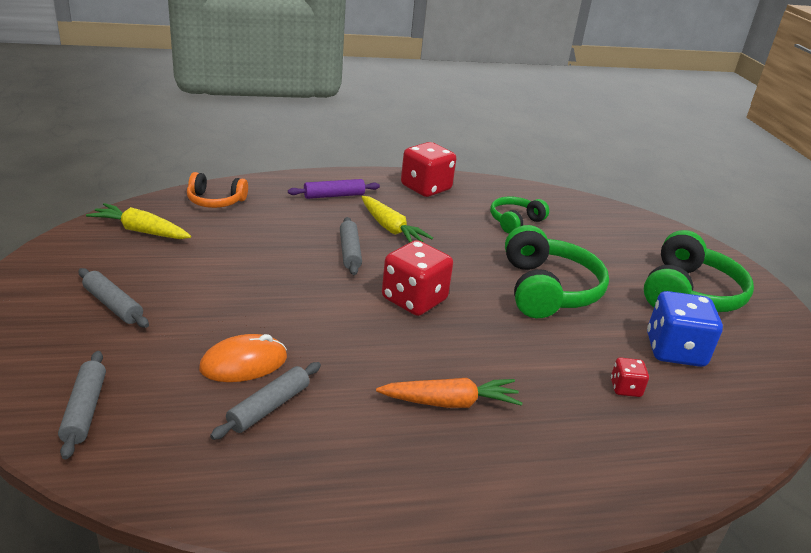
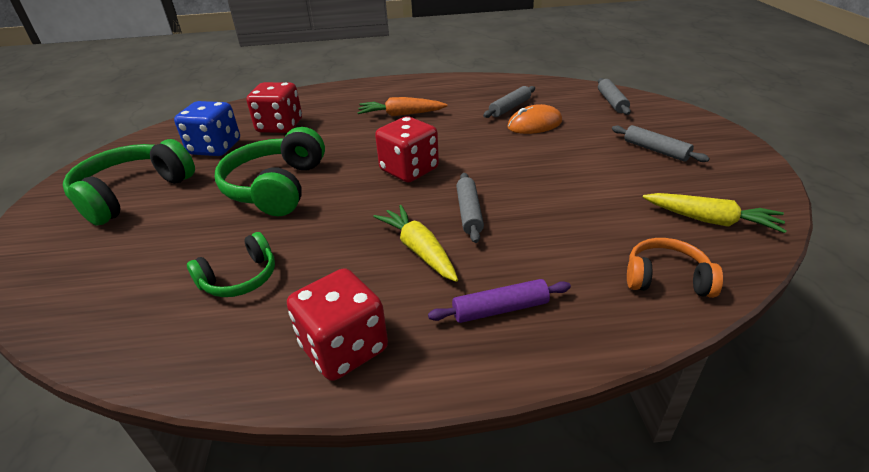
camera: 170 degrees left, 5 degrees up
(625, 388) = (280, 126): red dice -> red dice, size x2.04

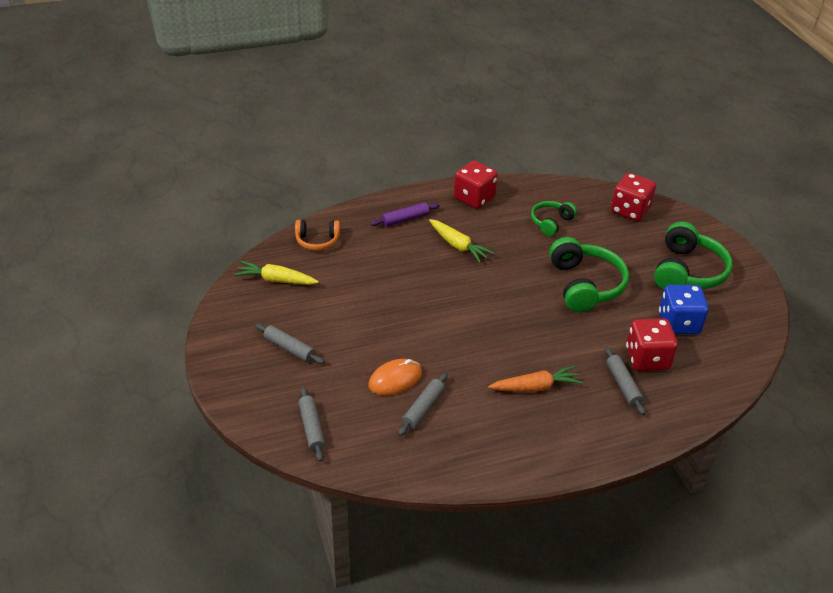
camera: 165 degrees right, 5 degrees up
(409, 170) = (492, 310): red dice -> red dice (630, 210)
(469, 212) = (435, 274): grey rolling pin -> grey rolling pin (623, 385)

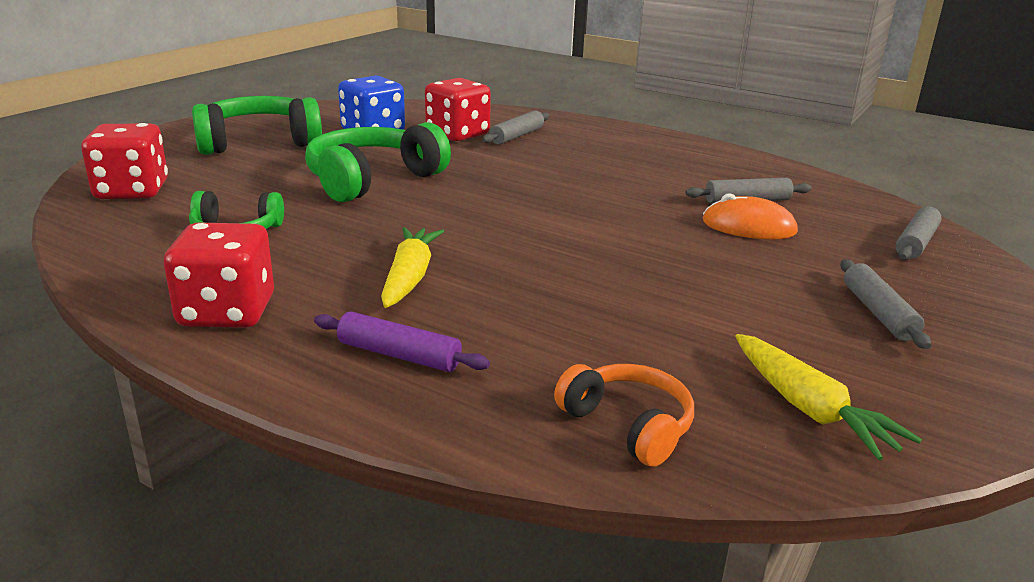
camera: 130 degrees left, 15 degrees down
(535, 387) = (598, 164): orange carrot -> none

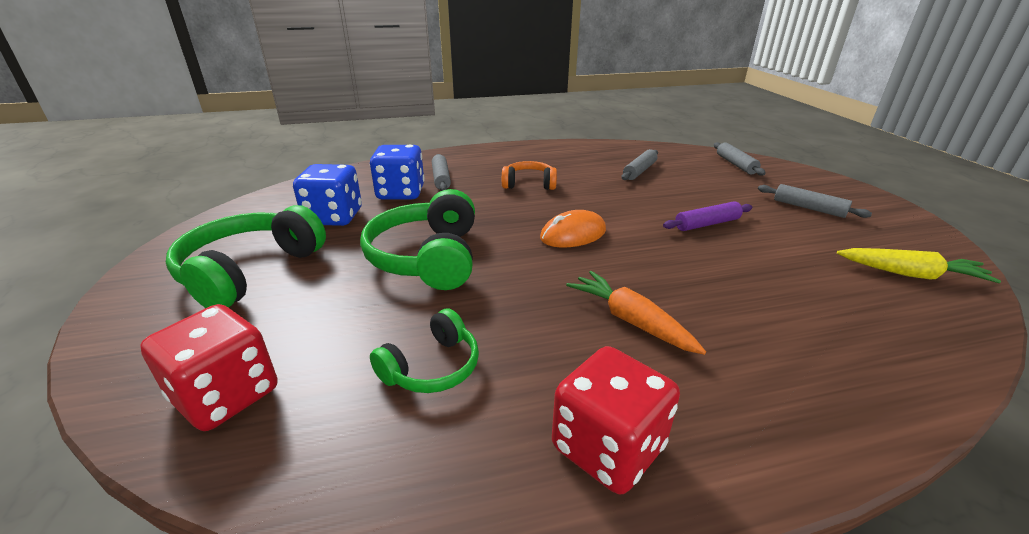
camera: 45 degrees left, 5 degrees up
(399, 355) = (763, 384): purple rolling pin -> purple rolling pin (707, 224)
(409, 277) = (630, 320): yellow carrot -> orange carrot
(457, 134) = (401, 193): red dice -> blue dice
(628, 425) = (912, 337): orange headphones -> orange headphones (529, 184)
(748, 227) = (674, 186): orange mouse -> orange mouse (573, 234)

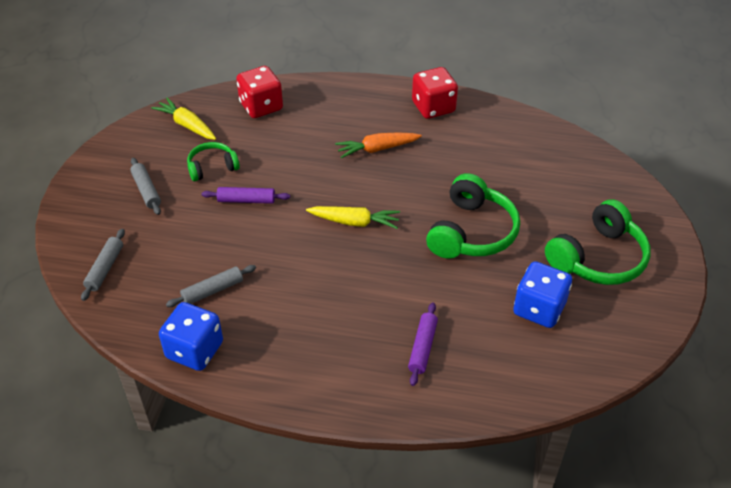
camera: 155 degrees left, 15 degrees up
(226, 395) = (589, 172): red dice -> red dice (261, 106)
(401, 193) = (472, 331): blue dice -> blue dice (195, 350)
(432, 367) = (491, 156): green headphones -> green headphones (212, 167)
(441, 178) = (422, 348): grey rolling pin -> purple rolling pin
(529, 184) = (340, 304): orange headphones -> none
(573, 234) = (354, 222): orange mouse -> yellow carrot
(630, 320) = (377, 149): orange carrot -> orange carrot turned 90 degrees clockwise

